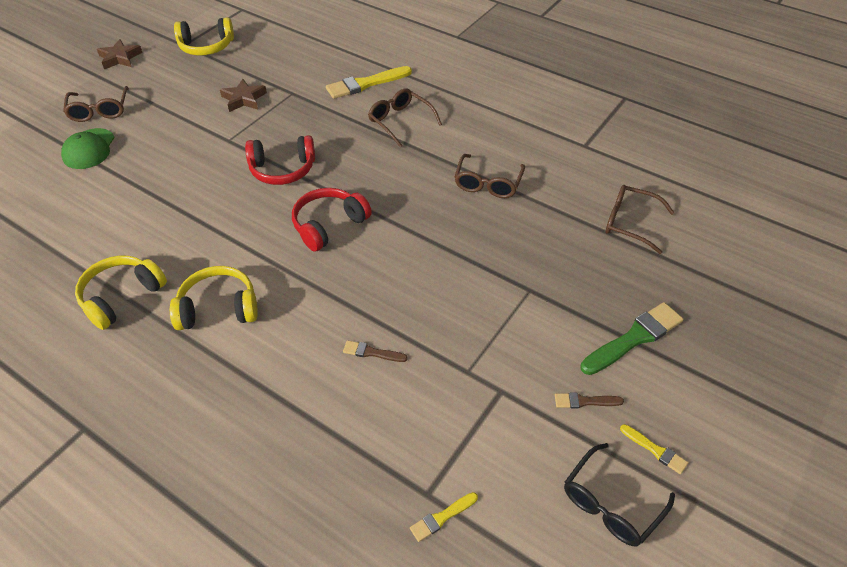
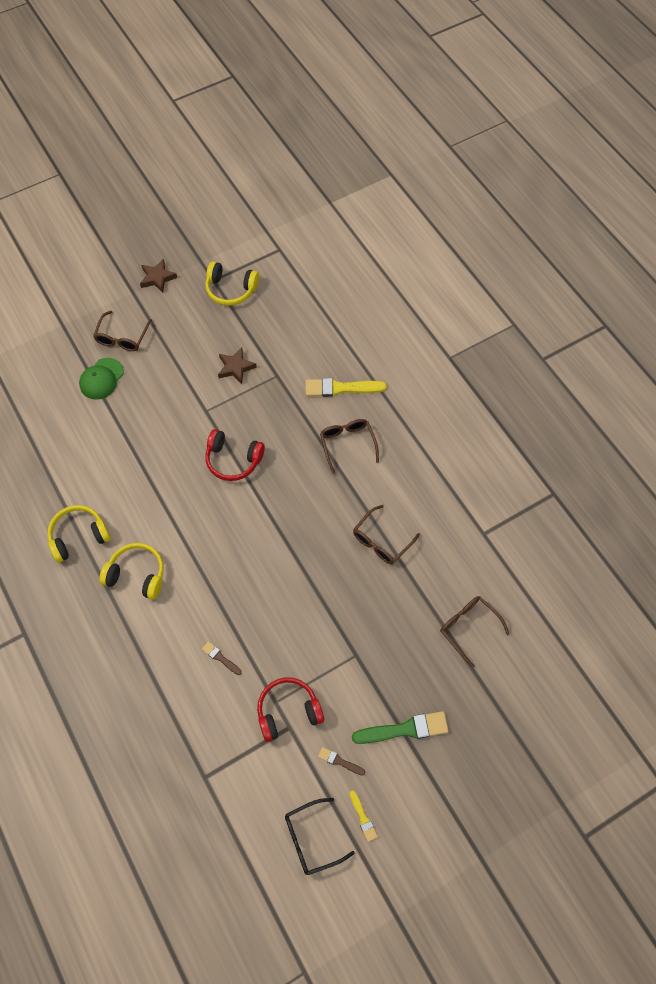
camera: 25 degrees right, 15 degrees up
(329, 225) = (242, 531): red headphones -> red headphones (288, 711)
(442, 517) = (205, 797): yellow brush -> none

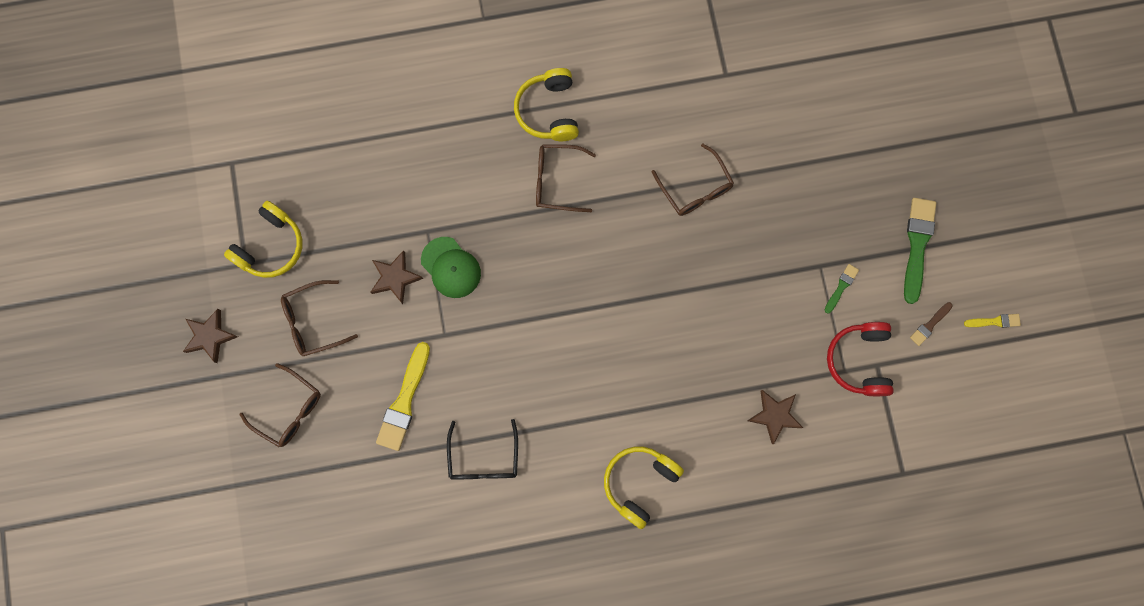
camera: 70 degrees left, 15 degrees up
(79, 536) = (563, 541): yellow headphones -> yellow headphones (548, 111)
(101, 379) = (344, 454): green cap -> green cap (451, 267)
(220, 658) = (774, 415): brown brush -> brown star
(233, 460) = (527, 323): red headphones -> none
(311, 839) = (1000, 381): black glasses -> black glasses (483, 458)
(341, 388) = (476, 161): yellow brush -> yellow brush (404, 401)
(345, 677) = (841, 287): none -> green brush
(468, 628) = (829, 135): brown glasses -> brown glasses (313, 322)

